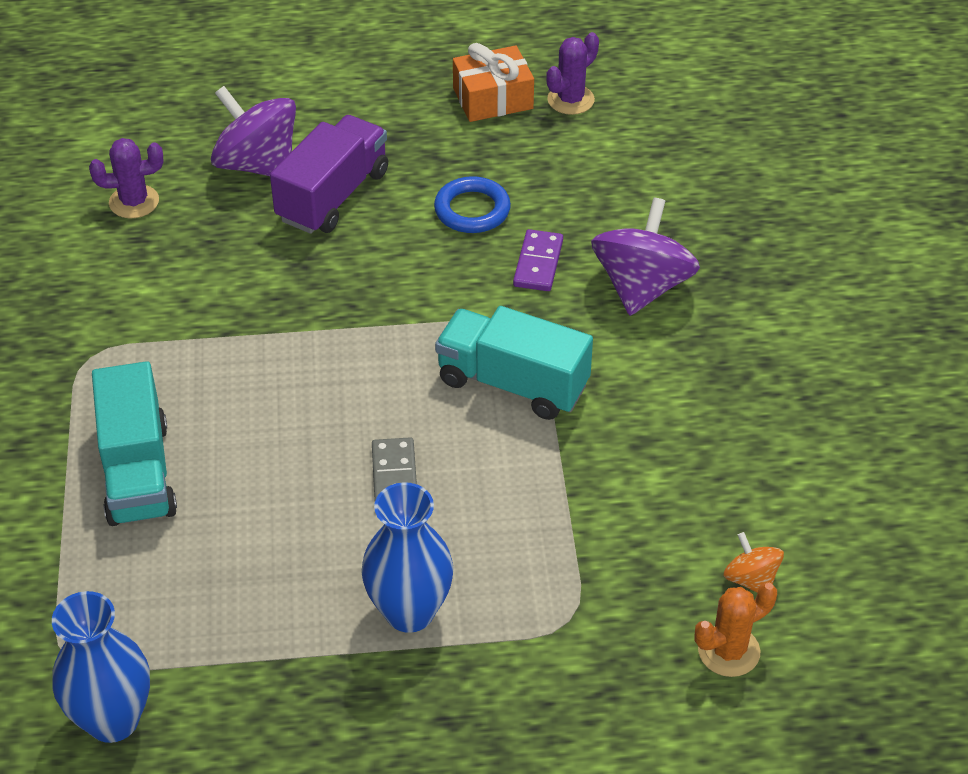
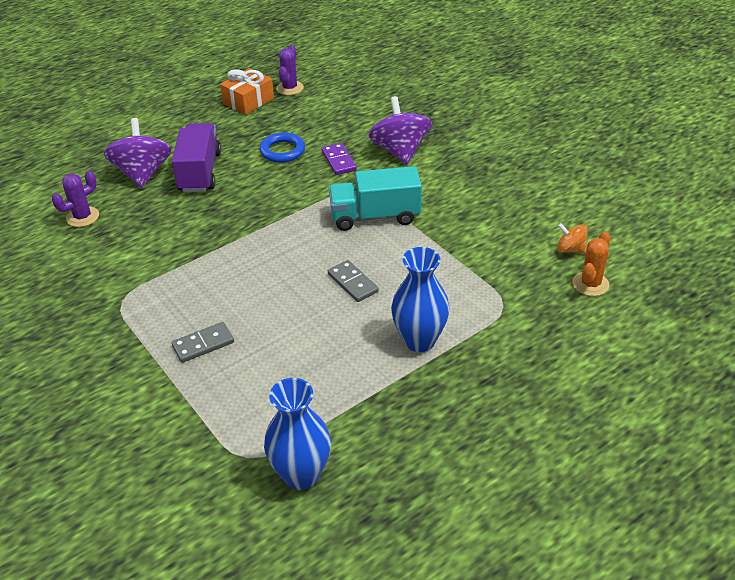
camera: 30 degrees left, 5 degrees down
(138, 472) = (203, 344): turquoise truck -> grey domino
(257, 164) = (143, 173): purple spinning top -> purple spinning top turned 75 degrees clockwise

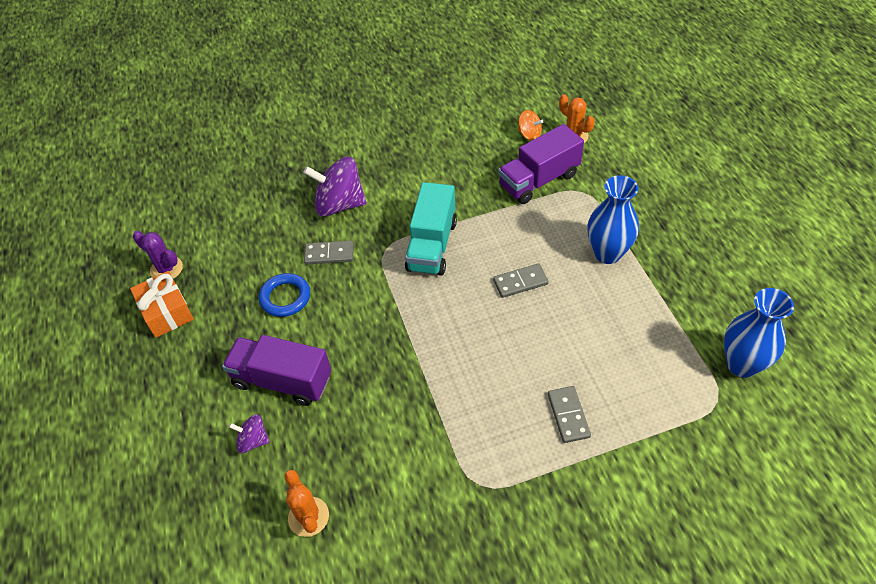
camera: 70 degrees left, 10 degrees up
(82, 217) = (308, 517): purple cactus -> orange cactus
(143, 173) = (253, 440): purple spinning top -> purple spinning top, size x0.51
(339, 161) = (329, 254): purple domino -> grey domino
(502, 270) = (539, 180): none -> purple truck
(570, 249) = (529, 134): orange spinning top -> orange spinning top turned 105 degrees counterclockwise

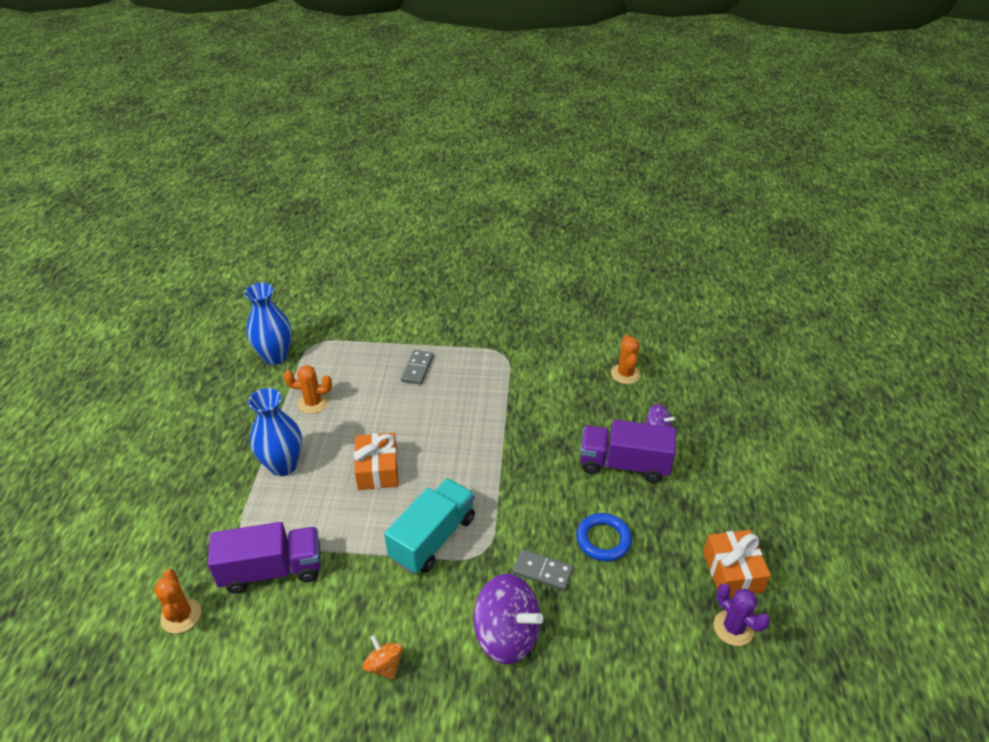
camera: 160 degrees left, 10 degrees down
(282, 380) = (624, 464): purple truck -> purple truck turned 150 degrees clockwise
(520, 282) = (377, 470): grey domino -> orange gift
(529, 134) = (225, 642): orange spinning top -> orange spinning top (384, 665)
(642, 324) = (313, 403): none -> orange cactus

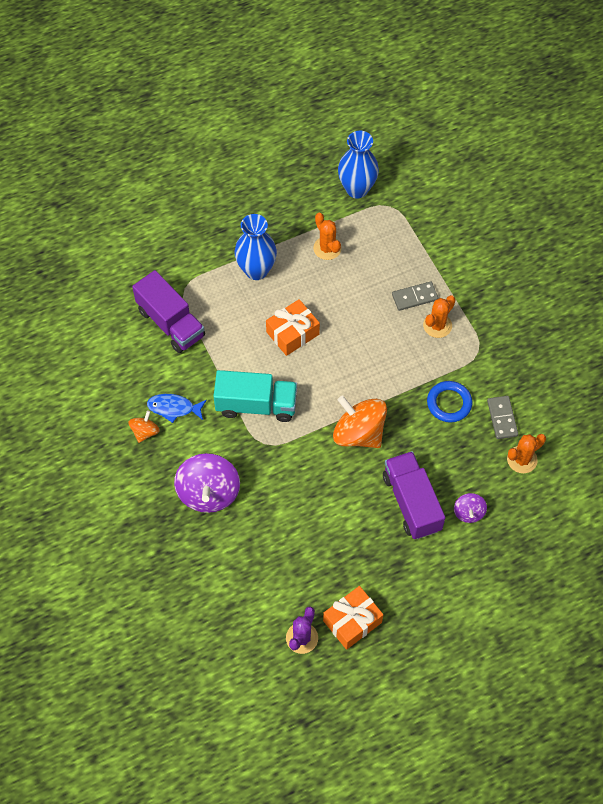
camera: 60 degrees right, 20 degrees up
(181, 616) = (109, 296): orange cactus -> orange cactus (437, 325)
(377, 619) = (173, 408): none -> blue fish
(525, 469) = (359, 433): none -> orange spinning top
(542, 571) = (272, 491): grey domino -> grey domino (502, 418)
(603, 540) = (326, 519): blue ring -> blue ring (449, 403)

